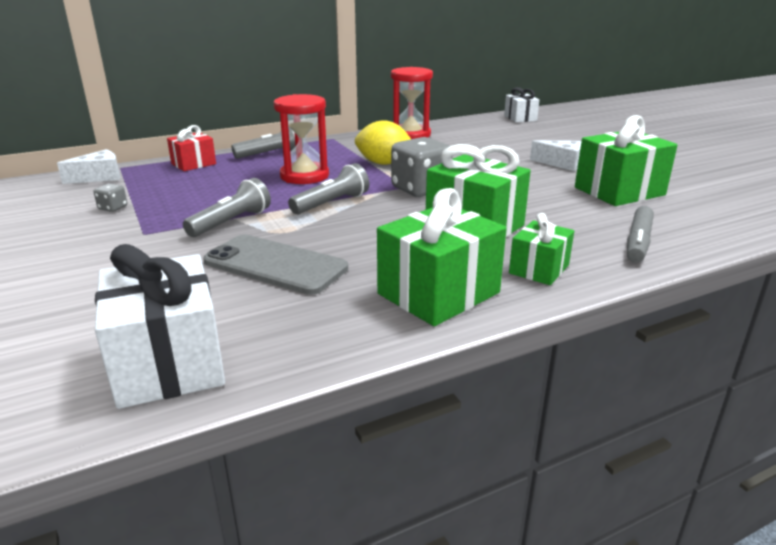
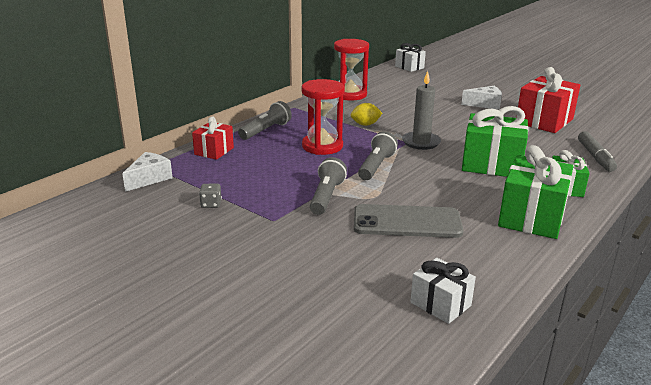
camera: 25 degrees left, 0 degrees up
(169, 363) = (440, 304): white gift -> white gift, size x0.58
(383, 163) = (365, 124): yellow lemon -> yellow lemon, size x0.64
(420, 189) = (421, 142): grey dice -> grey candle
(619, 191) = (544, 121): green gift -> red gift

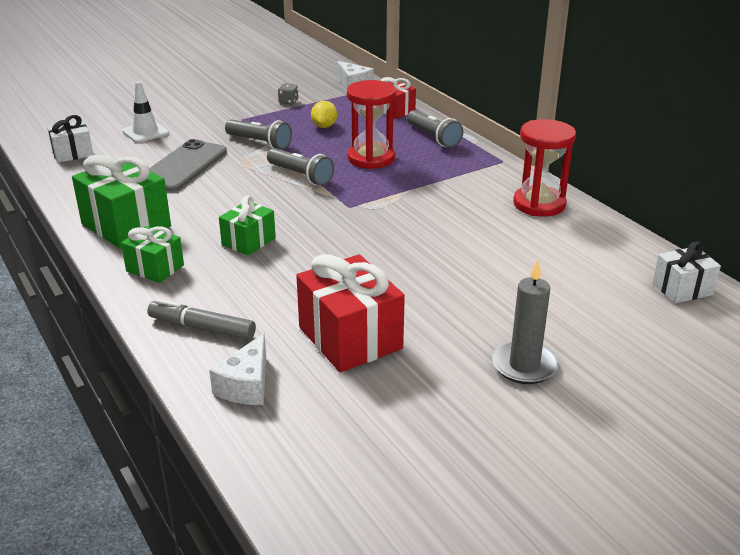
camera: 110 degrees right, 5 degrees up
(347, 271) = (145, 132): none -> white traffic cone
(365, 124) = (420, 193): yellow lemon -> yellow lemon (324, 126)
(421, 142) = (342, 214): grey candle -> grey candle (524, 365)
(485, 104) = (451, 306): white cheese -> white cheese (246, 385)
(491, 164) = (248, 241): green gift -> green gift, size x0.58

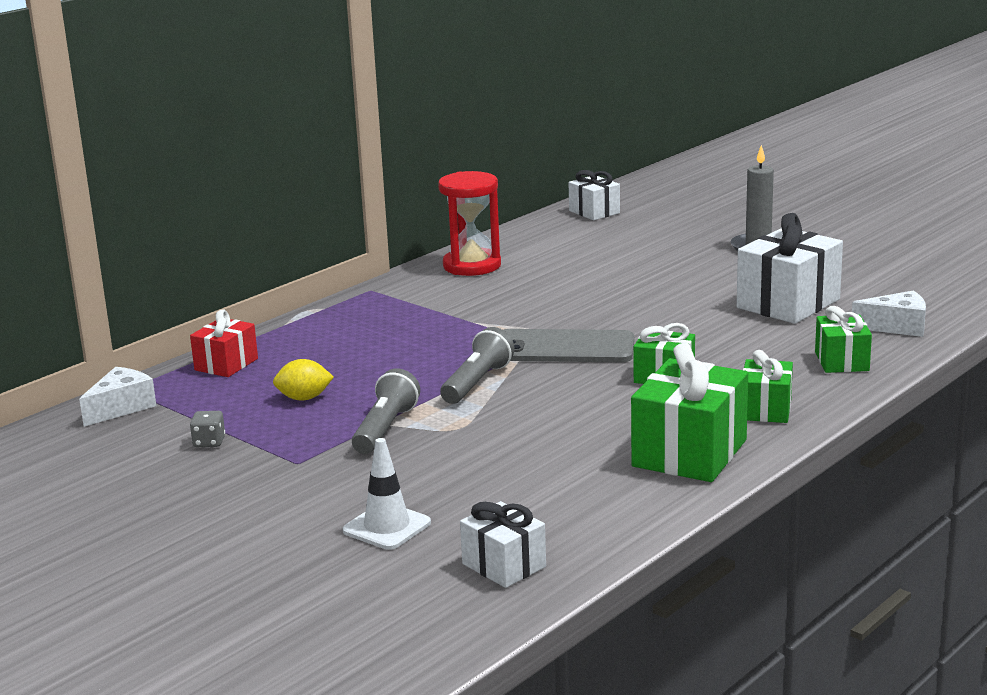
camera: 105 degrees left, 10 degrees down
(183, 166) = (496, 462): grey phone -> grey phone (564, 348)
(202, 328) = (842, 361): grey marker -> green gift
(350, 338) = (788, 303): red gift -> white gift
(371, 158) = (400, 353): red hourglass -> none
(433, 137) = (315, 330): grey flashlight -> none

